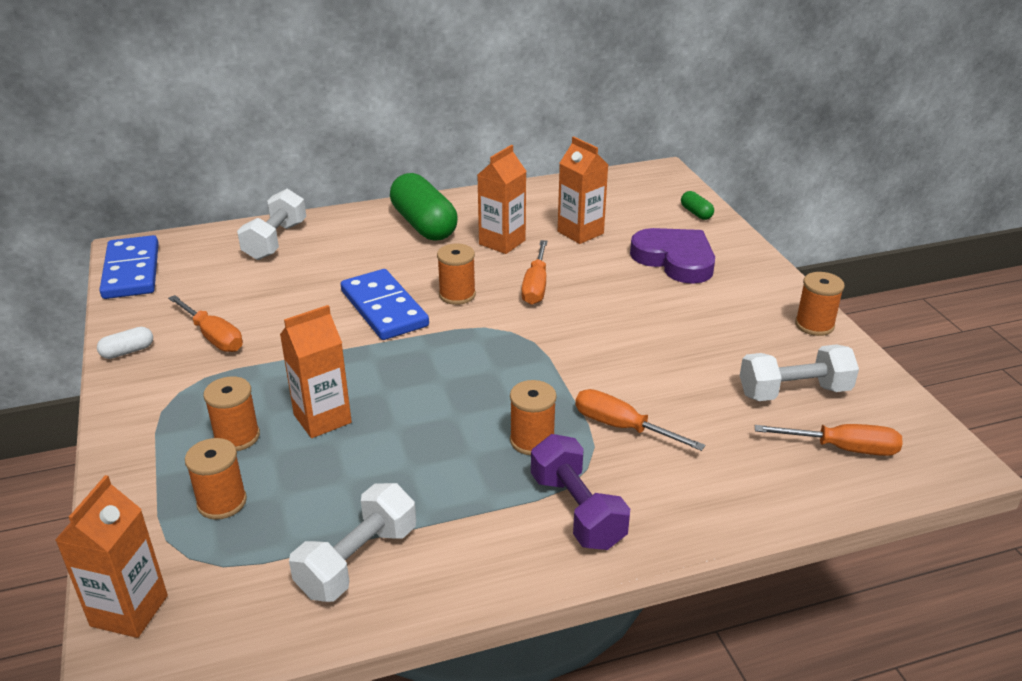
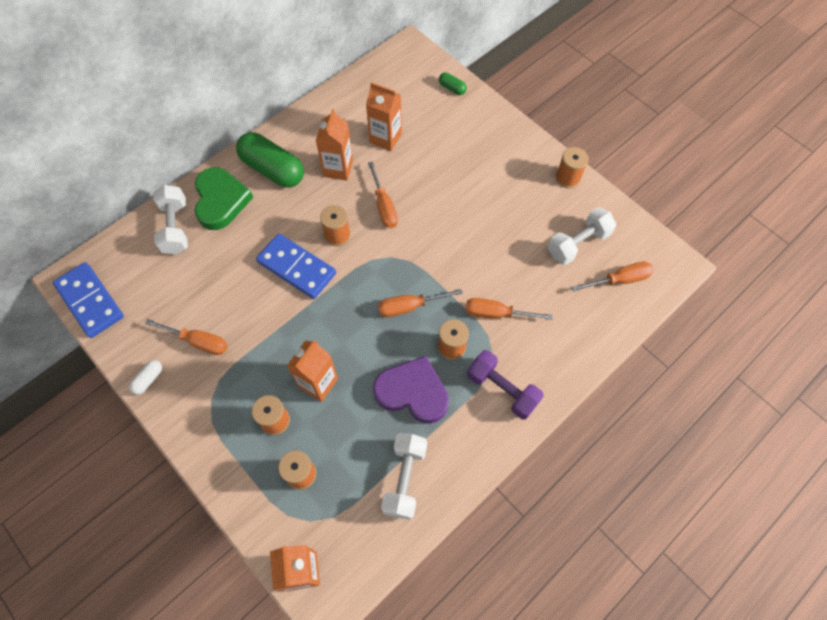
camera: 25 degrees left, 30 degrees up
(344, 233) = (221, 201): none -> green heart
(502, 384) = (410, 306): none -> orange screwdriver
(675, 259) = (460, 144): purple heart -> purple heart (412, 392)

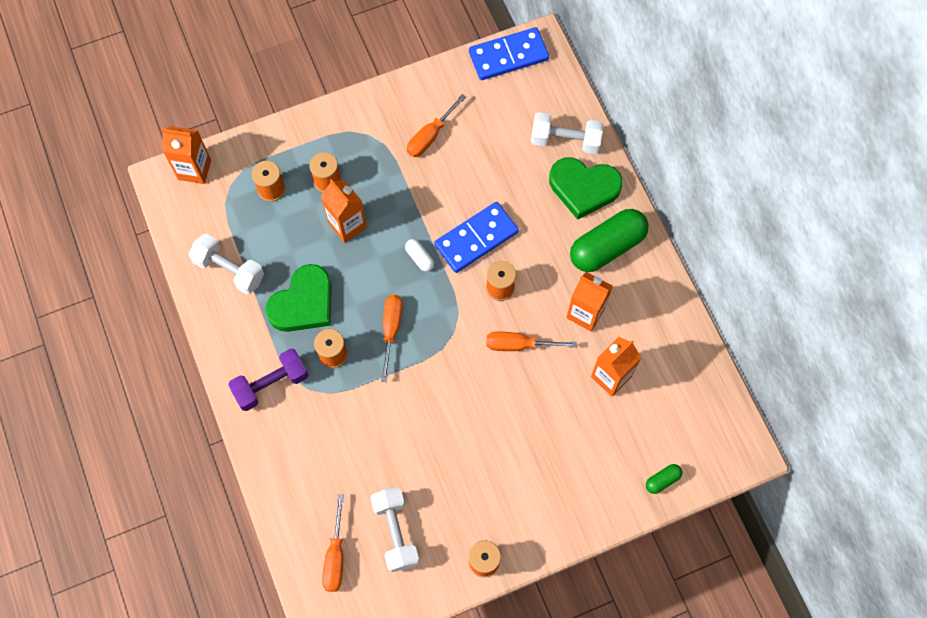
camera: 110 degrees right, 5 degrees up
(148, 379) = (409, 90): white capsule -> white capsule (419, 258)
(412, 392) = (303, 303): purple heart -> green heart
(496, 314) = (349, 411): orange screwdriver -> none

